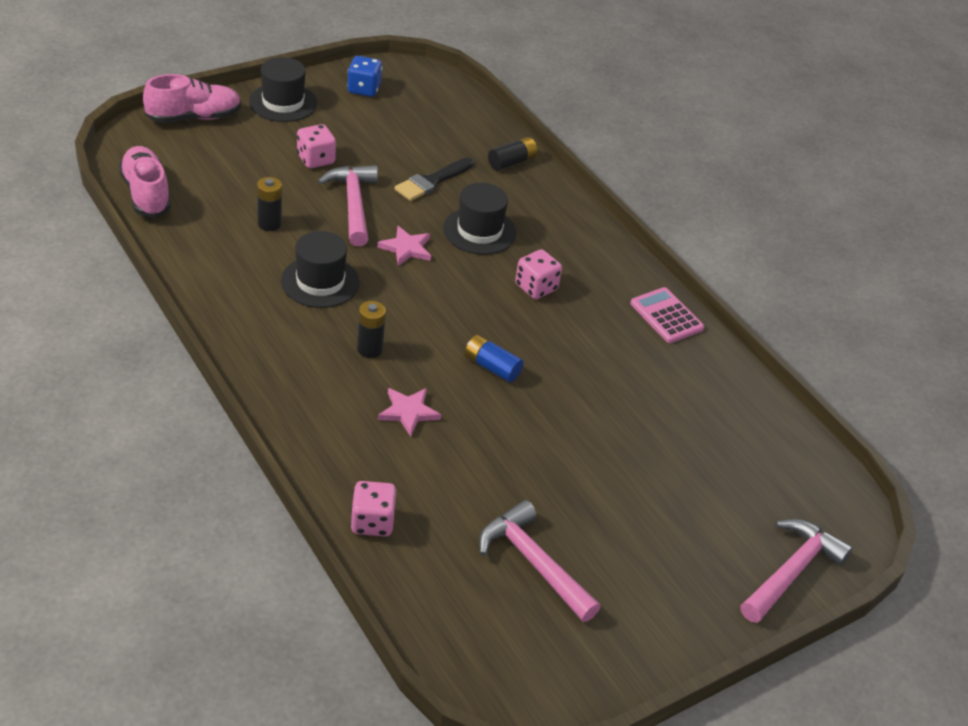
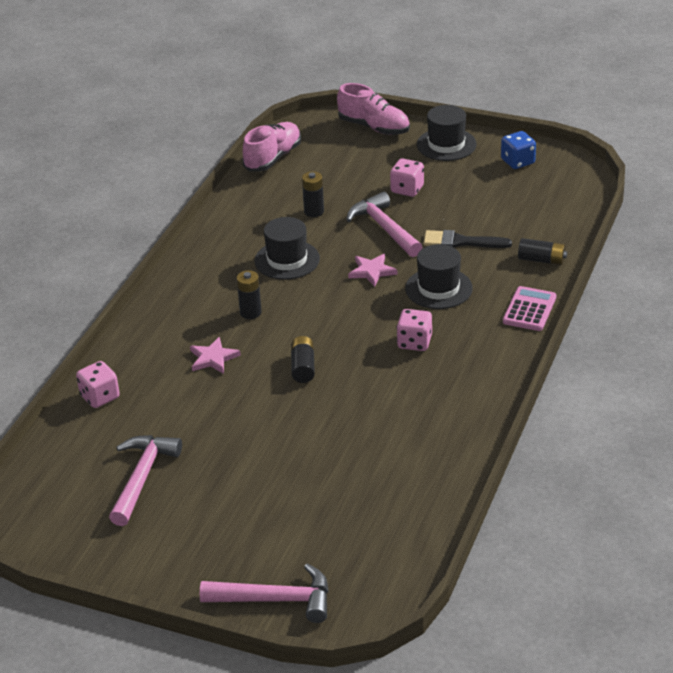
camera: 60 degrees right, 5 degrees down
(353, 204) = (384, 228): pink hammer -> pink hammer turned 75 degrees counterclockwise
(492, 367) = (303, 367): blue battery -> black battery
(666, 316) = (474, 414): pink calculator -> pink calculator (529, 309)

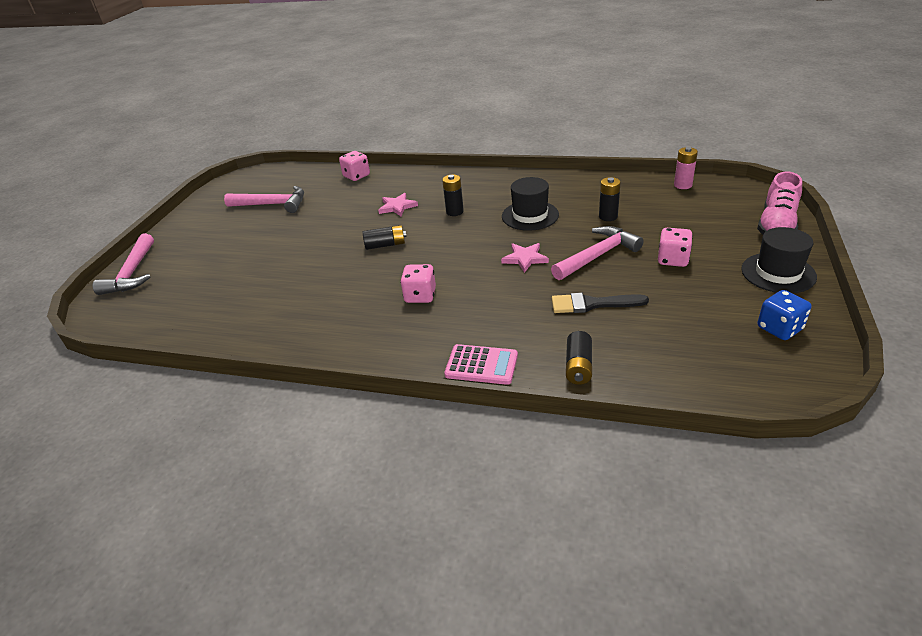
camera: 85 degrees right, 0 degrees up
(273, 158) = (682, 185): pink shoe -> pink battery
(438, 288) = (507, 299): black hat -> none
(461, 242) = (592, 304): black brush -> black brush turned 90 degrees counterclockwise

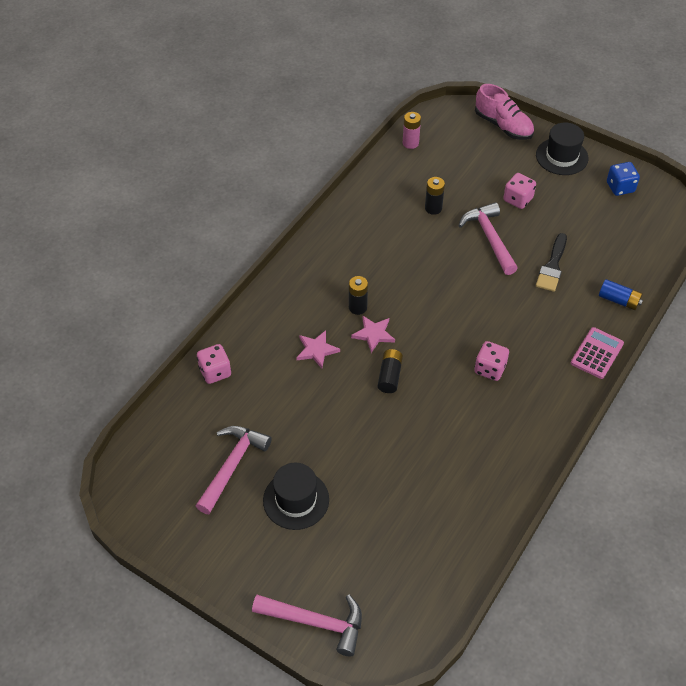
camera: 75 degrees left, 15 degrees up
(525, 258) = (469, 283): pink star -> pink star (373, 334)
(530, 215) = (400, 256): black hat -> black hat (296, 500)
(578, 366) = (619, 300): black battery -> blue battery

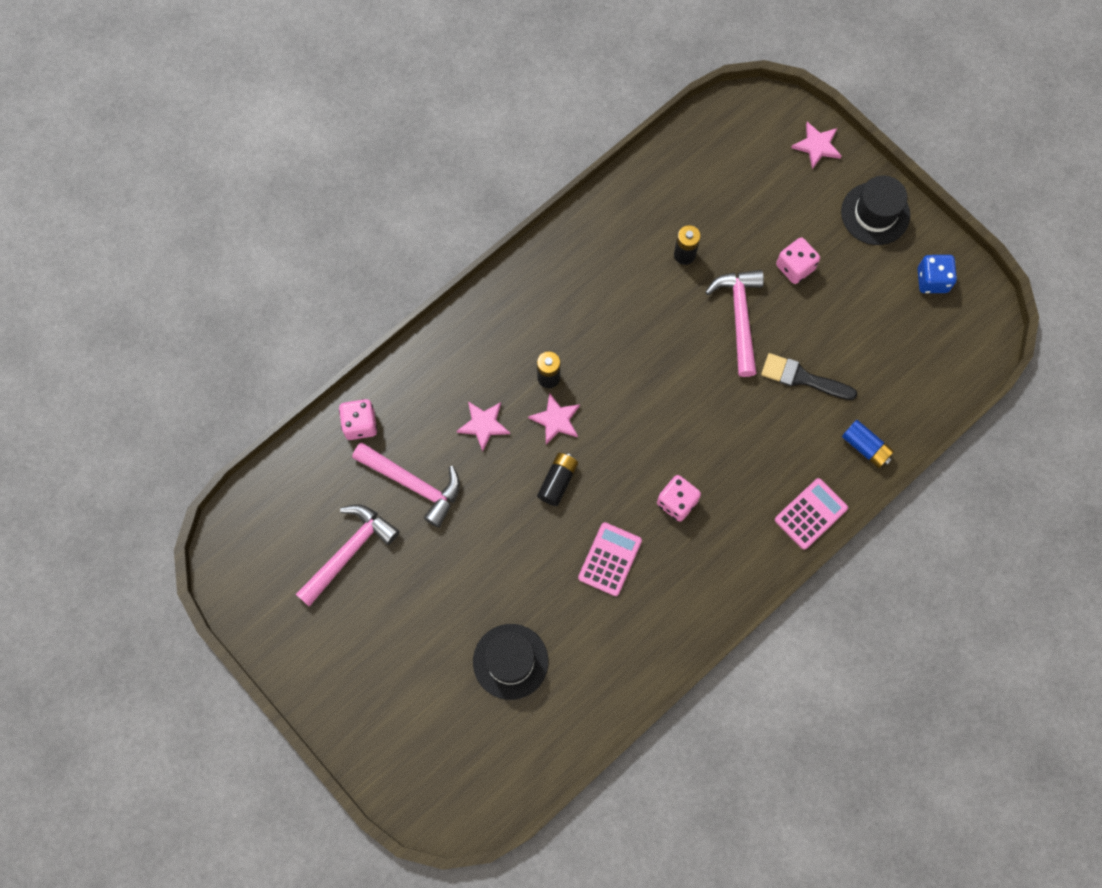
camera: 15 degrees right, 20 degrees up
(296, 500) = (407, 612): black hat -> black hat (510, 661)
(316, 622) = (389, 762): pink hammer -> pink hammer (413, 484)
(410, 143) = (688, 145): pink battery -> none
(451, 421) = (610, 559): none -> pink calculator
(503, 126) = (817, 146): pink shoe -> pink star
(552, 266) = (802, 378): black brush -> black brush turned 75 degrees clockwise

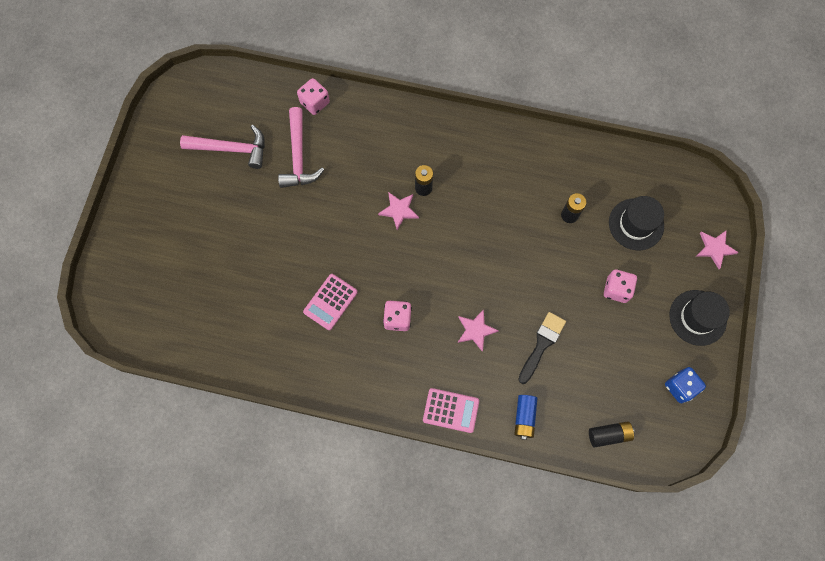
camera: 55 degrees right, 0 degrees up
(483, 425) = (365, 171): pink star -> pink star (475, 330)
(510, 661) = (224, 285): black hat -> black hat (636, 224)
(557, 481) = (359, 237): black battery -> black battery (609, 435)
(610, 559) = (330, 302): pink calculator -> pink calculator turned 135 degrees clockwise
(739, 317) = (553, 276): pink hammer -> none
(802, 378) = (542, 344): black brush -> black brush turned 45 degrees clockwise

